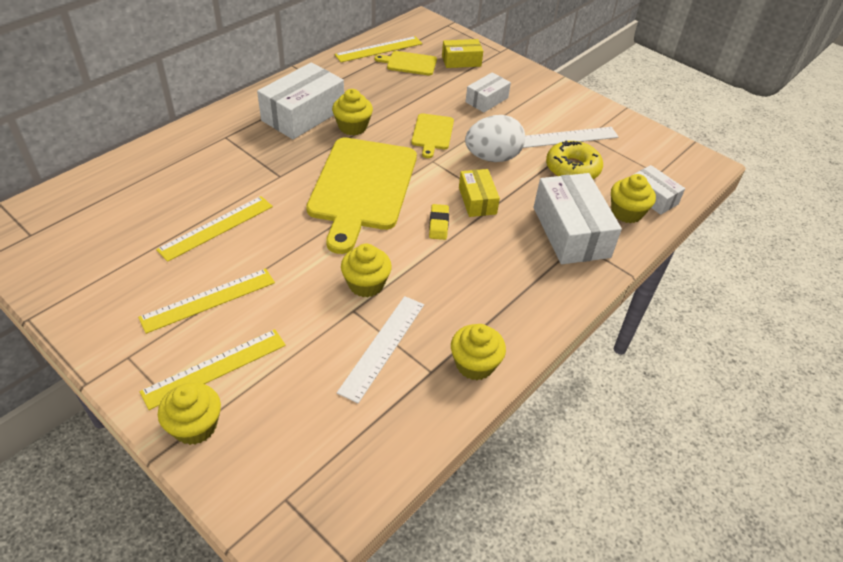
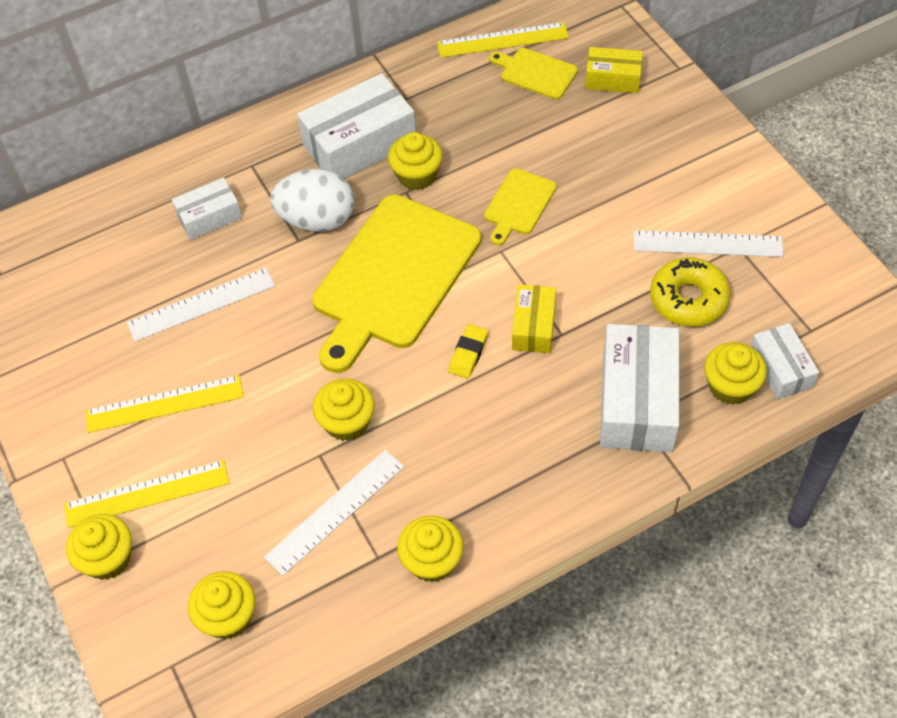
camera: 25 degrees right, 10 degrees up
(216, 228) = (201, 304): yellow ruler -> white ruler
(322, 446) = (228, 616): none -> yellow cupcake
(486, 100) = (619, 157): white box -> white box (209, 217)
(492, 157) = (584, 260): white egg -> white egg (317, 220)

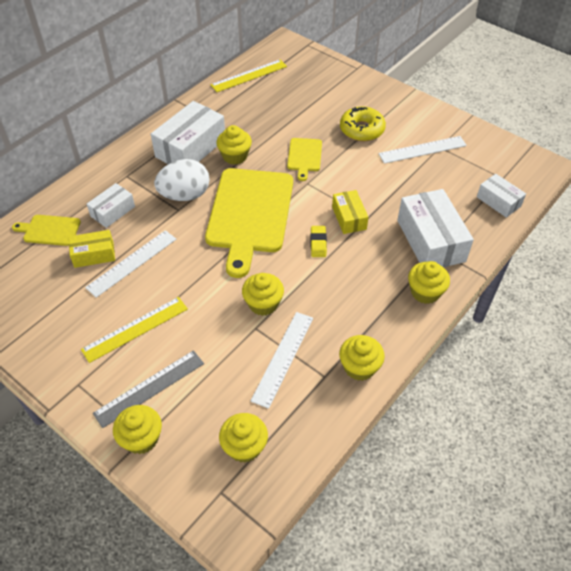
camera: 25 degrees left, 5 degrees down
(147, 494) = (150, 388): yellow ruler -> grey ruler
(536, 73) = (277, 88): yellow cutting board -> yellow cutting board (49, 230)
(613, 79) = (323, 81): yellow box -> yellow box (94, 254)
(688, 299) = (428, 180): yellow donut -> yellow donut (362, 130)
(730, 386) = (477, 218): yellow cupcake -> yellow cupcake (425, 292)

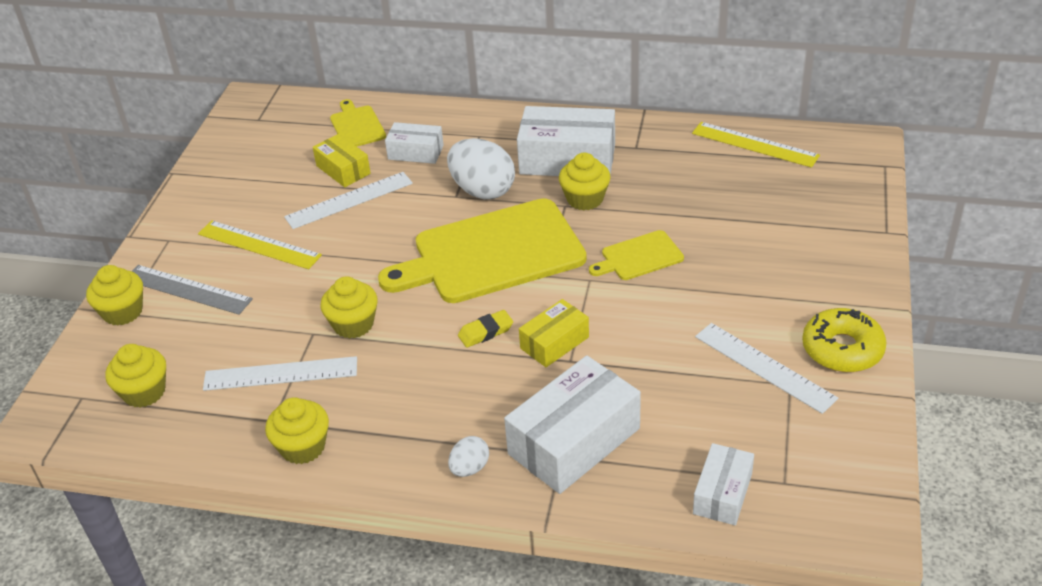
camera: 65 degrees right, 10 degrees down
(132, 263) = (349, 200): white ruler -> white ruler turned 45 degrees counterclockwise
(362, 130) = (747, 289): yellow donut -> yellow donut (842, 349)
(425, 292) = (469, 468): yellow cupcake -> white egg

